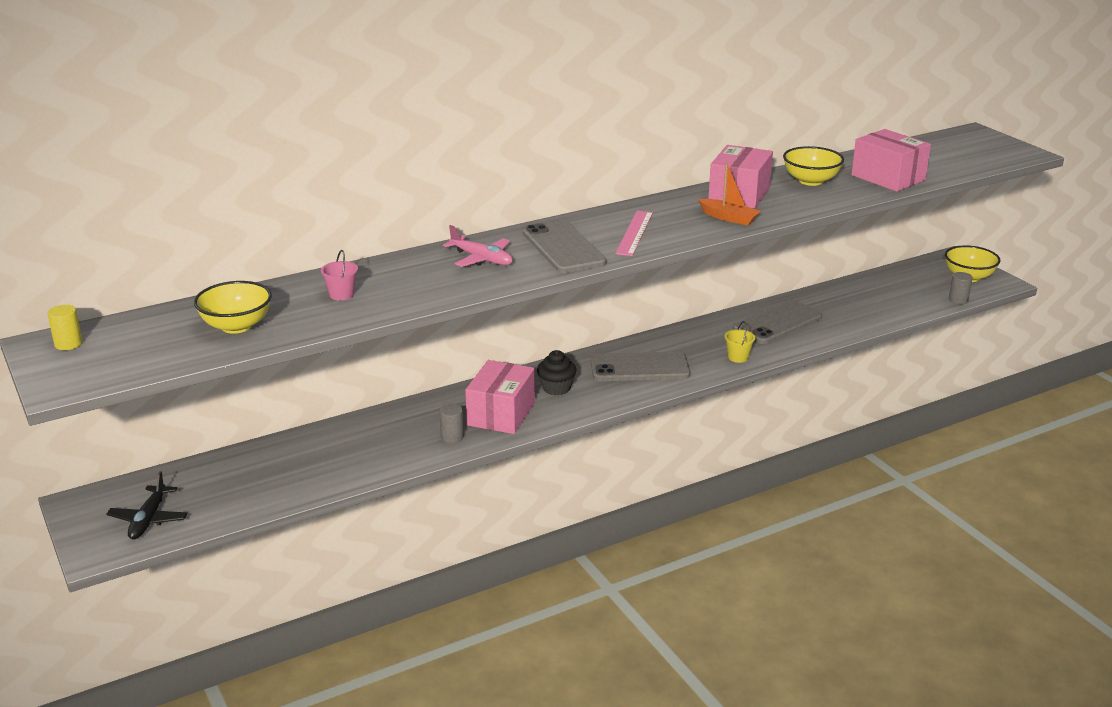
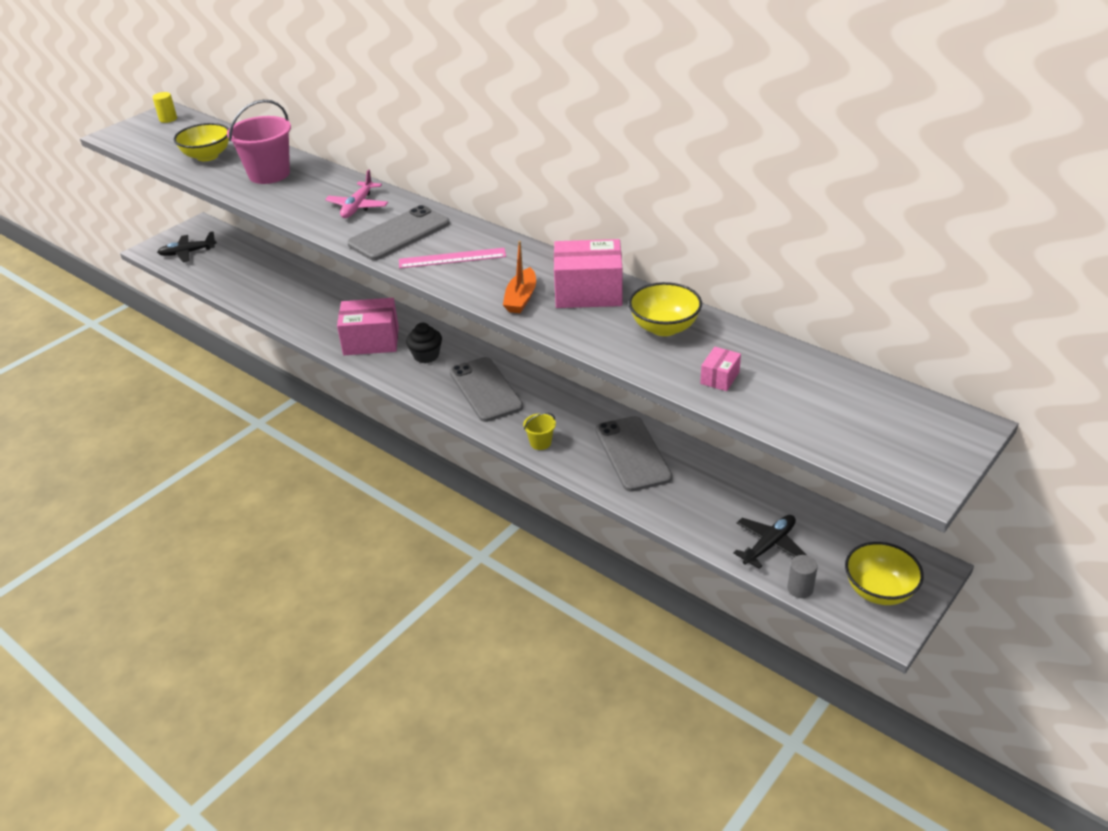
camera: 70 degrees right, 10 degrees up
(341, 294) = (269, 174): pink bucket -> pink bucket, size x2.14
(452, 437) = (327, 329): grey cylinder -> none
(777, 323) = (632, 454): grey phone -> grey phone turned 45 degrees clockwise
(888, 178) = (719, 378): pink box -> pink box, size x0.47
(910, 299) = (769, 545): none -> black plane

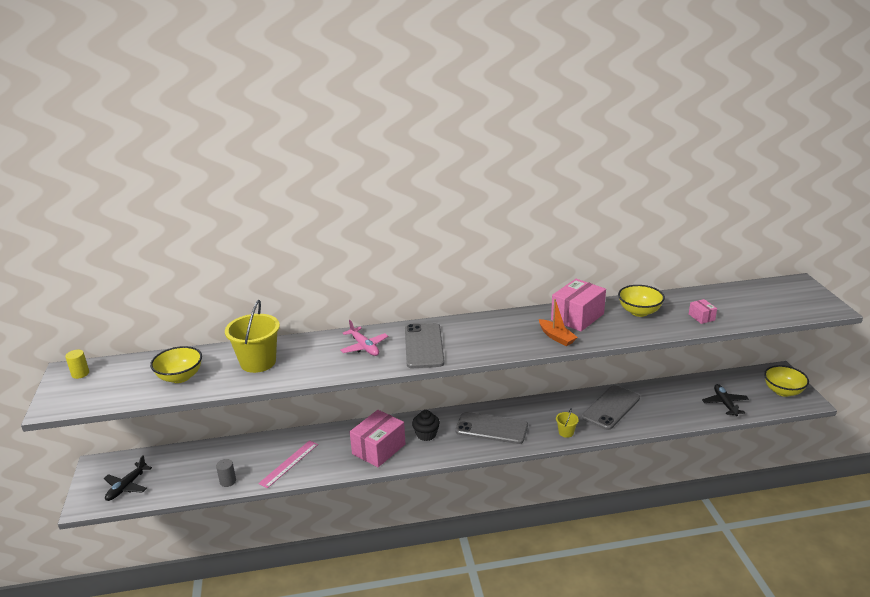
camera: 50 degrees left, 10 degrees down
(269, 174) = (258, 362): pink bucket -> yellow bucket
(452, 258) = (480, 340): pink ruler -> pink ruler (289, 463)
(632, 454) = (611, 407): grey phone -> grey phone turned 75 degrees counterclockwise
(800, 588) = (763, 411): grey cylinder -> grey cylinder (228, 481)

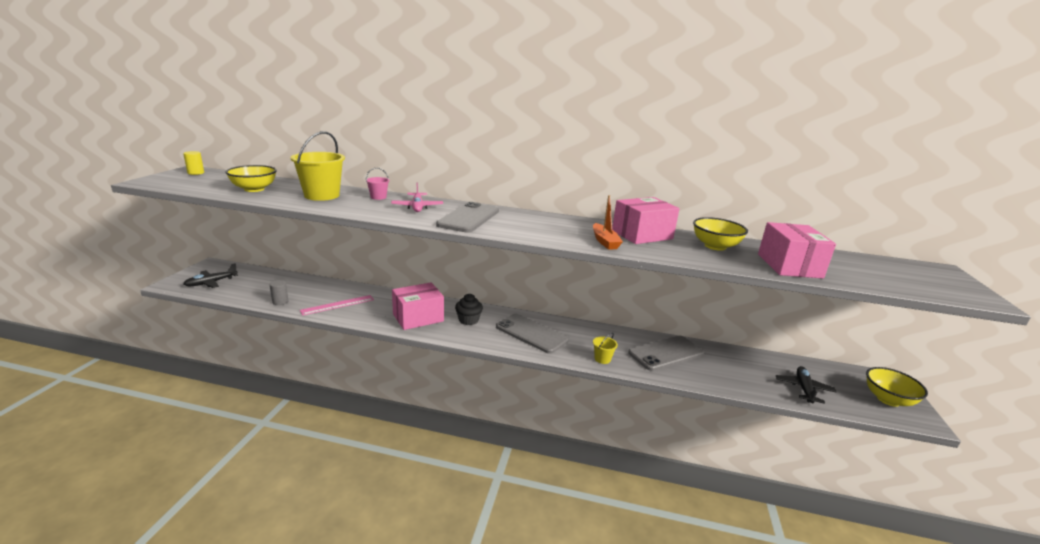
camera: 20 degrees right, 5 degrees down
(313, 345) = (378, 197): none -> pink bucket
(701, 317) = (789, 266): pink box -> pink box, size x2.12

